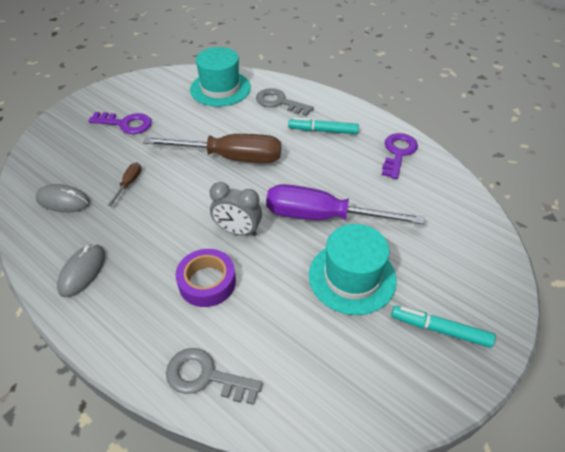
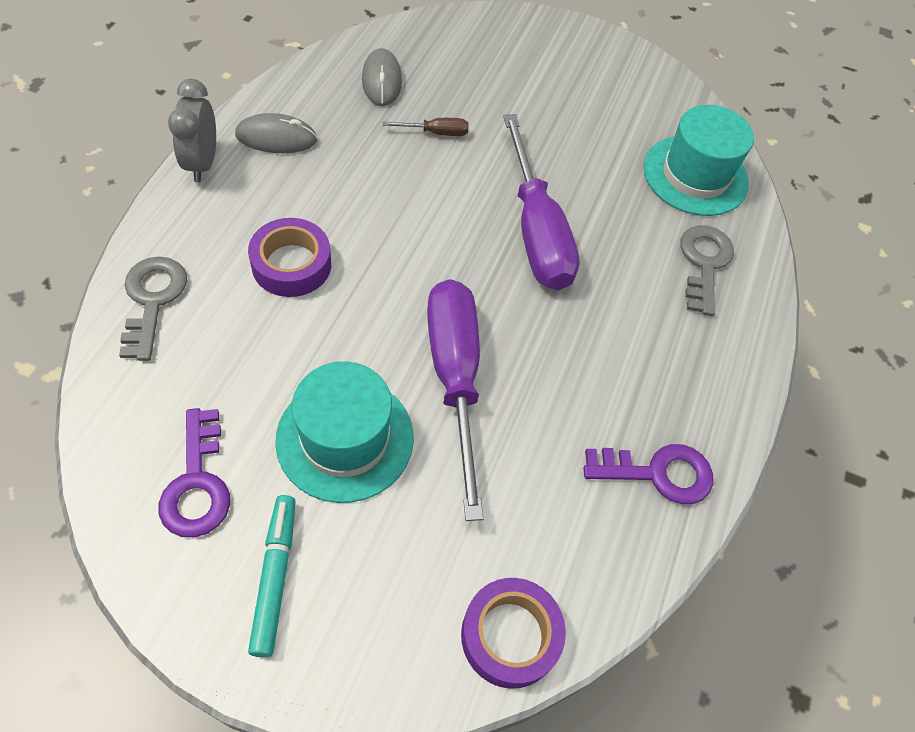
camera: 65 degrees right, 10 degrees up
(126, 124) = (552, 91): purple key -> purple key (197, 483)
(231, 157) = (536, 230): brown screwdriver -> purple screwdriver
(238, 231) = (390, 276): grey clock -> grey clock (202, 163)
(323, 131) = (661, 342): turquoise marker -> none
(480, 229) = (510, 635): none -> purple tape

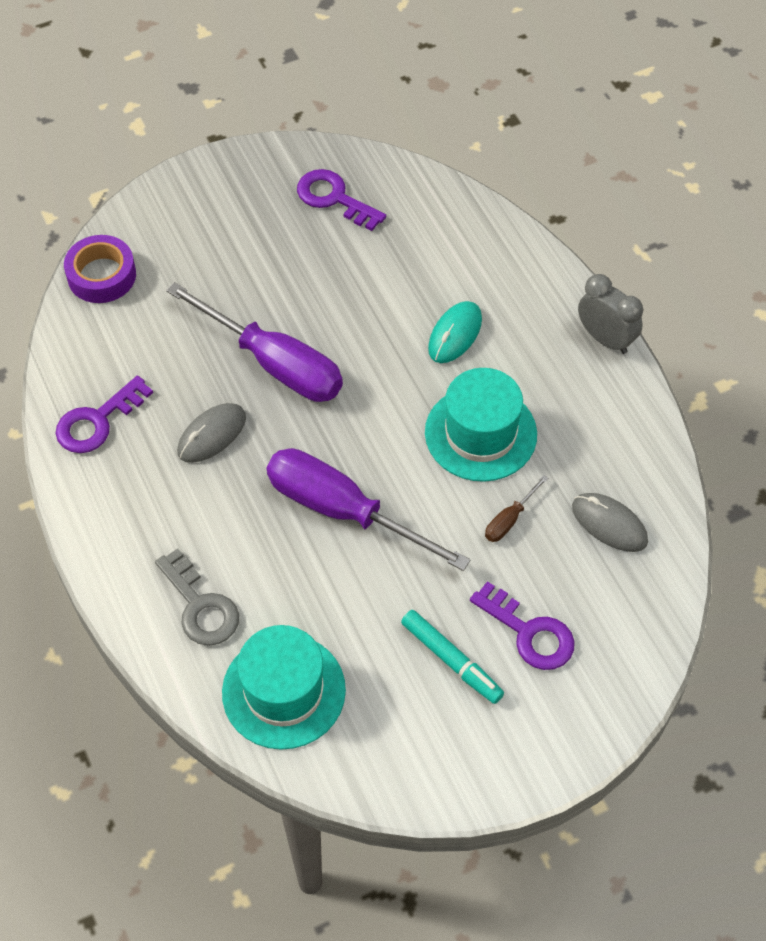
camera: 140 degrees right, 0 degrees up
(152, 300) = (492, 244): grey key -> none
(275, 576) = (243, 200): turquoise marker -> turquoise marker (451, 660)
(276, 138) = (596, 401): grey mouse -> grey mouse (212, 435)
(291, 264) = (455, 334): purple tape -> turquoise mouse
(345, 438) = (292, 279): turquoise hat -> turquoise hat (480, 433)
(508, 80) = (529, 632): none -> purple key

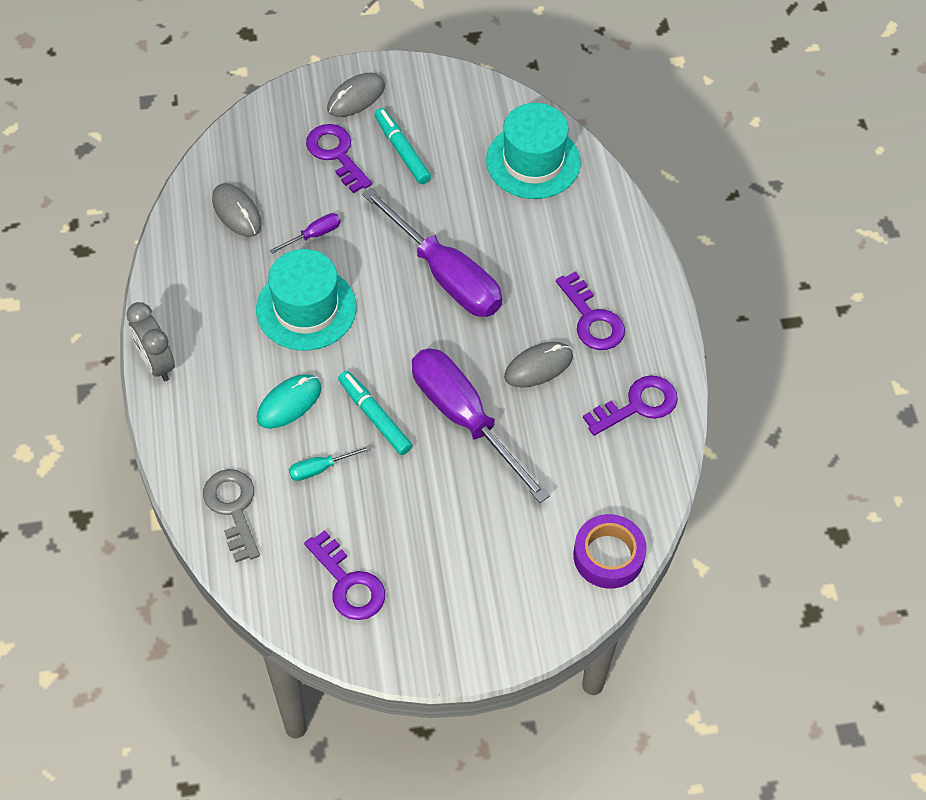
camera: 165 degrees left, 0 degrees up
(165, 503) = (592, 319): none -> purple key
(200, 606) = (581, 233): grey key -> grey key (233, 508)
(365, 343) = (374, 416): none -> turquoise marker
(398, 283) = (320, 468): none -> turquoise screwdriver
(509, 519) = (314, 235): brown screwdriver -> purple screwdriver
(540, 724) = (356, 97): none -> grey mouse

